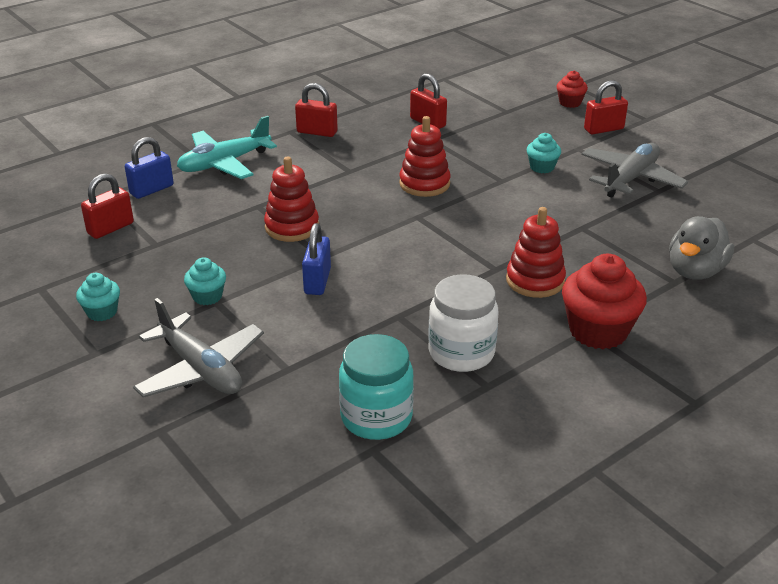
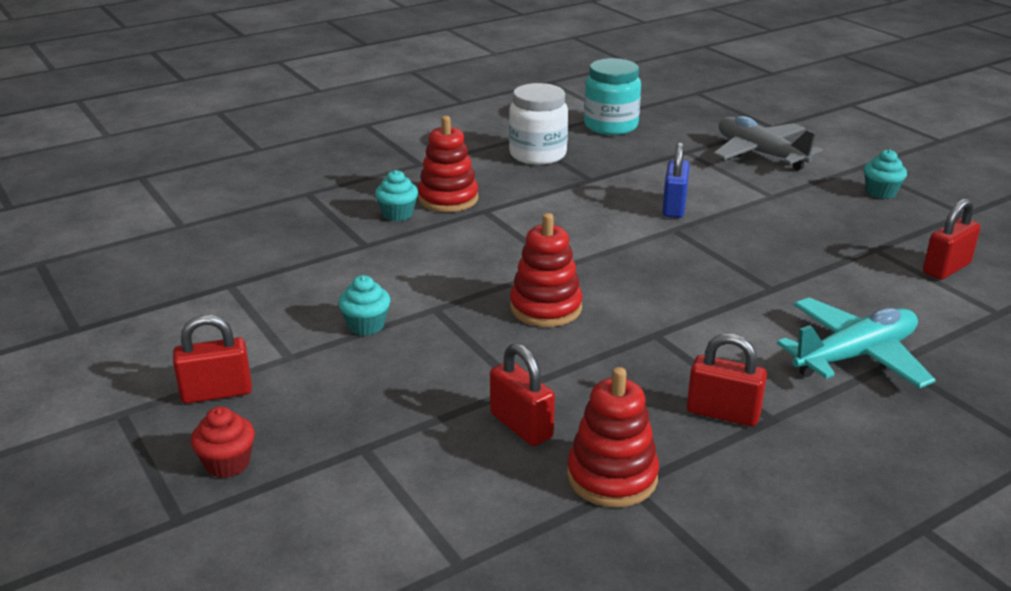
camera: 175 degrees left, 5 degrees down
(151, 189) = (936, 317): blue padlock -> none
(207, 296) = (783, 200): turquoise cupcake -> turquoise cupcake (397, 214)
(292, 227) = (718, 260): red stacking toy -> red stacking toy (612, 477)
(598, 331) = (411, 162): red cupcake -> none
(631, 179) = (252, 302): grey plane -> none
(695, 271) = (277, 200): grey duck -> none

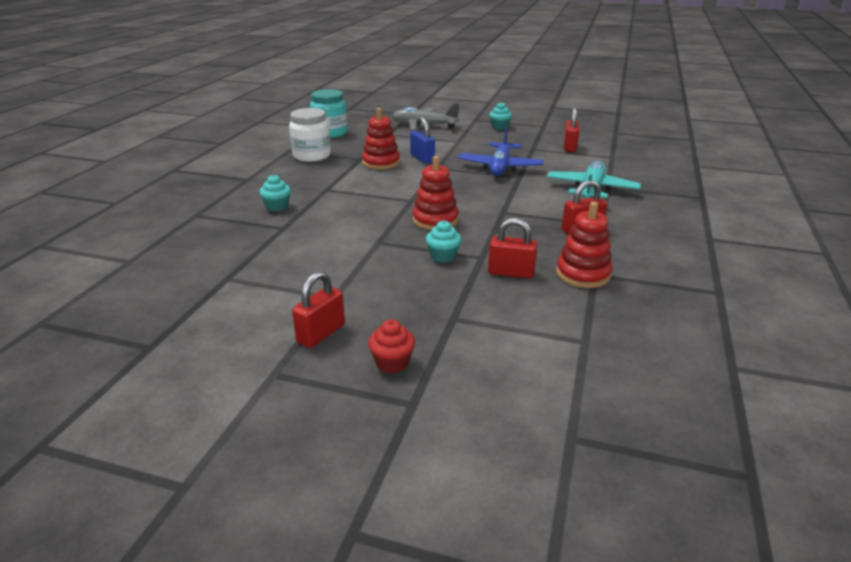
camera: 40 degrees left, 0 degrees up
(366, 325) = (354, 264): turquoise cupcake -> turquoise cupcake (443, 256)
(448, 199) = (295, 190): red stacking toy -> red stacking toy (381, 162)
(768, 261) = (500, 167): none -> blue plane

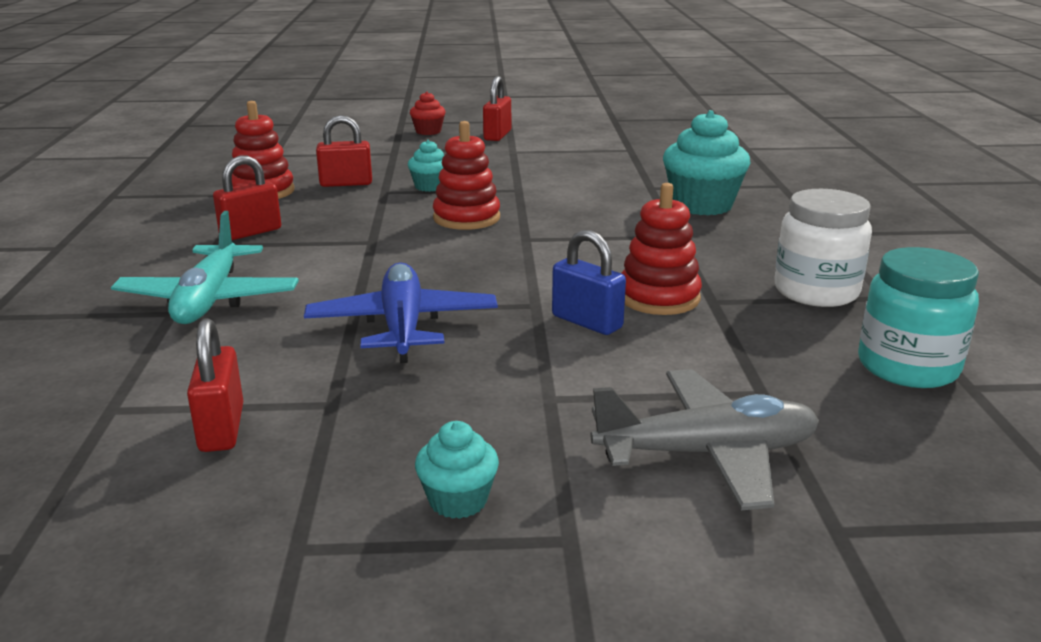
camera: 160 degrees right, 5 degrees down
(277, 207) = (702, 205): turquoise cupcake -> turquoise cupcake, size x1.89

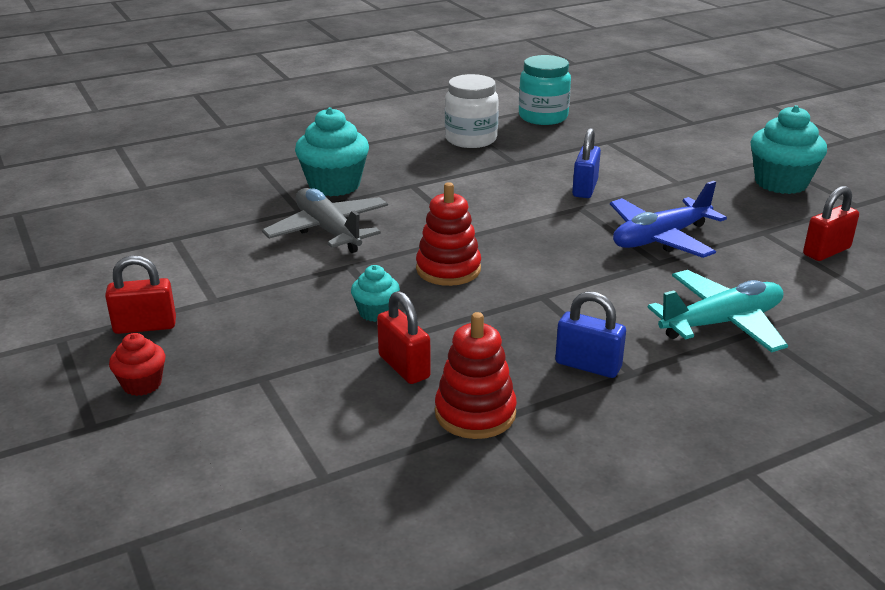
camera: 115 degrees left, 5 degrees up
(250, 232) = (588, 365): red padlock -> blue padlock
(458, 500) = (781, 183): turquoise cupcake -> turquoise cupcake, size x1.89
(659, 297) = (527, 175): red stacking toy -> none
(707, 454) = (675, 145): grey plane -> grey plane (328, 231)

